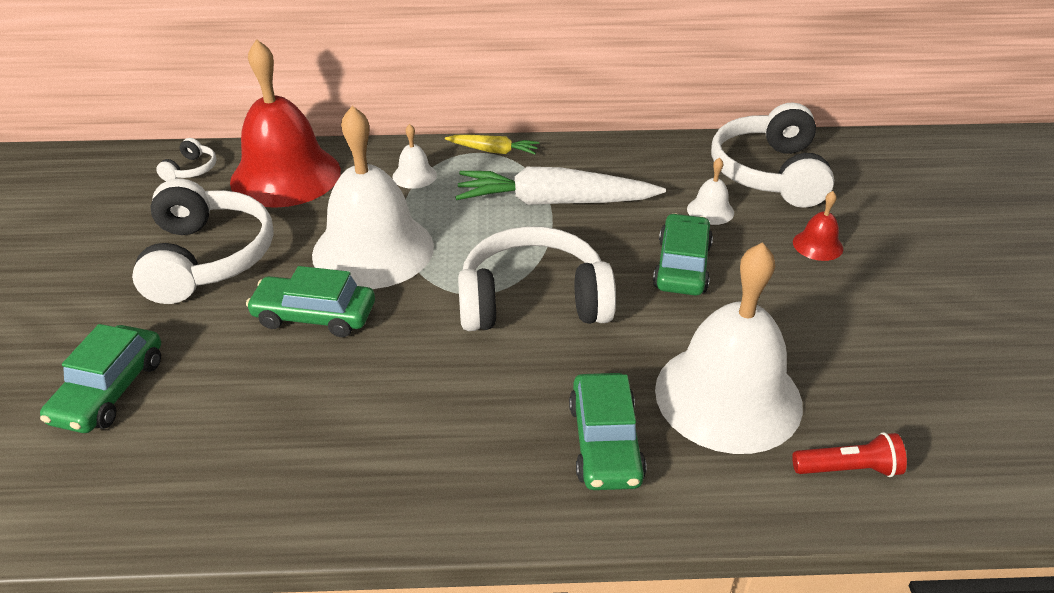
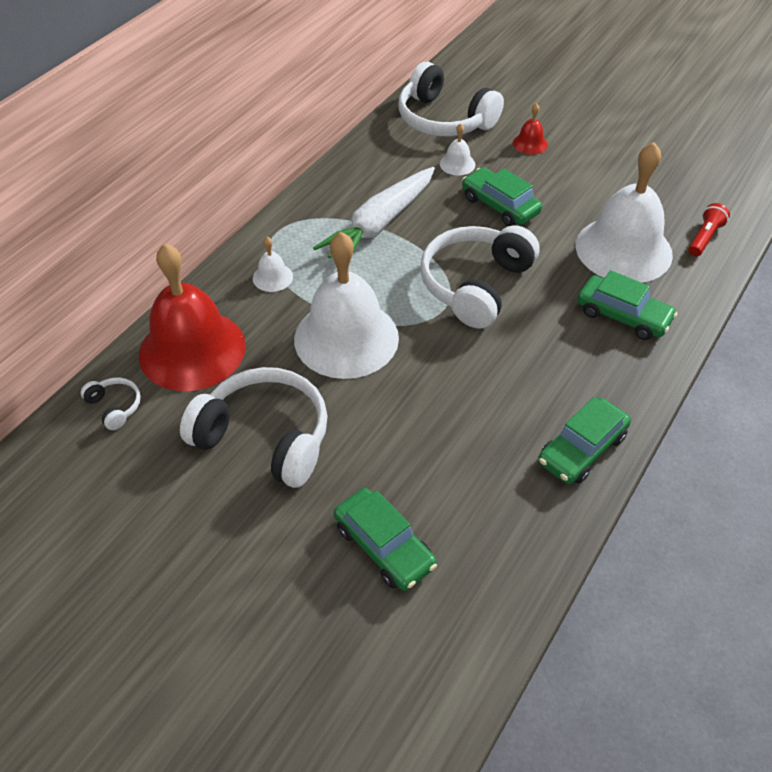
camera: 55 degrees left, 10 degrees up
(315, 315) = (396, 399): green car -> green car (582, 449)
(493, 151) = (284, 223): yellow carrot -> none

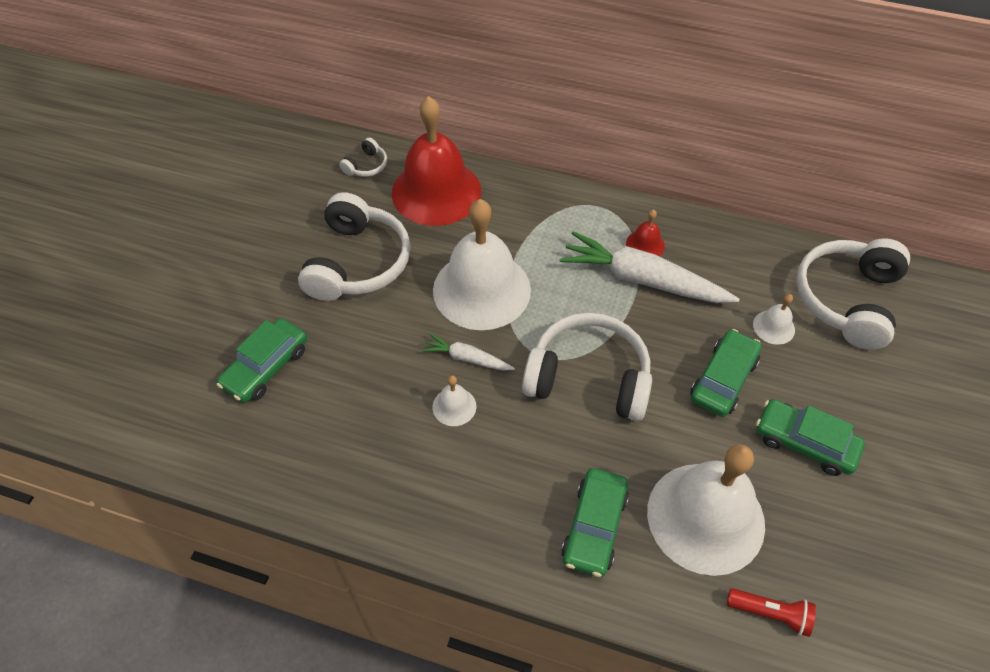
camera: 75 degrees right, 5 degrees up
(272, 277) = (537, 219): white bell -> white bell (454, 406)
(428, 365) = (467, 358): none -> white carrot
(530, 143) = (852, 392): red bell -> red bell (645, 244)
(582, 449) = (397, 505): green car -> green car (804, 442)

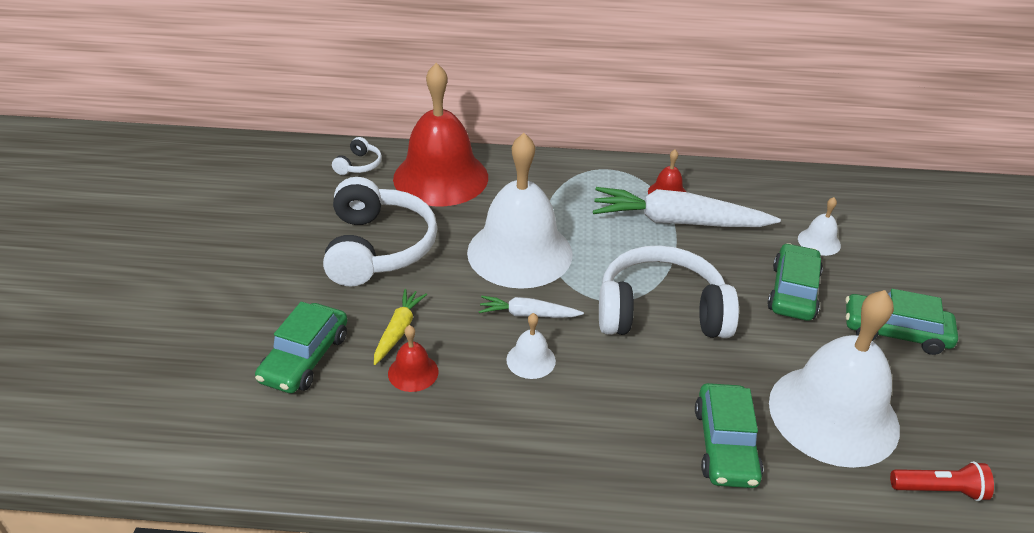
camera: 15 degrees left, 15 degrees down
(350, 354) = (398, 331): none -> yellow carrot
(350, 399) = (413, 372): none -> red bell
(847, 300) = (874, 211): white headphones -> none

